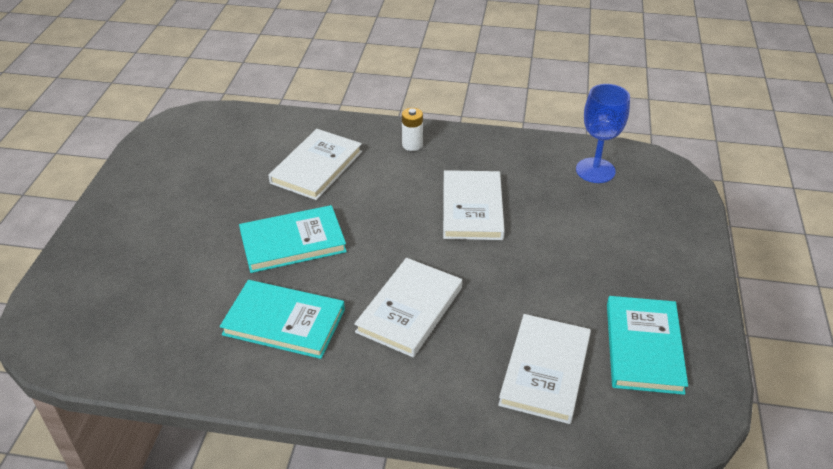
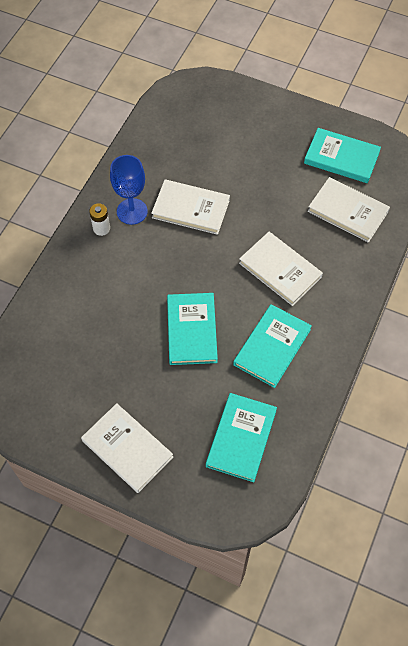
camera: 75 degrees left, 20 degrees up
(144, 314) = (241, 438): none -> turquoise book
(316, 167) = (106, 300): white book -> white book (127, 449)
(595, 170) = (174, 124): blue goblet -> blue goblet (132, 211)

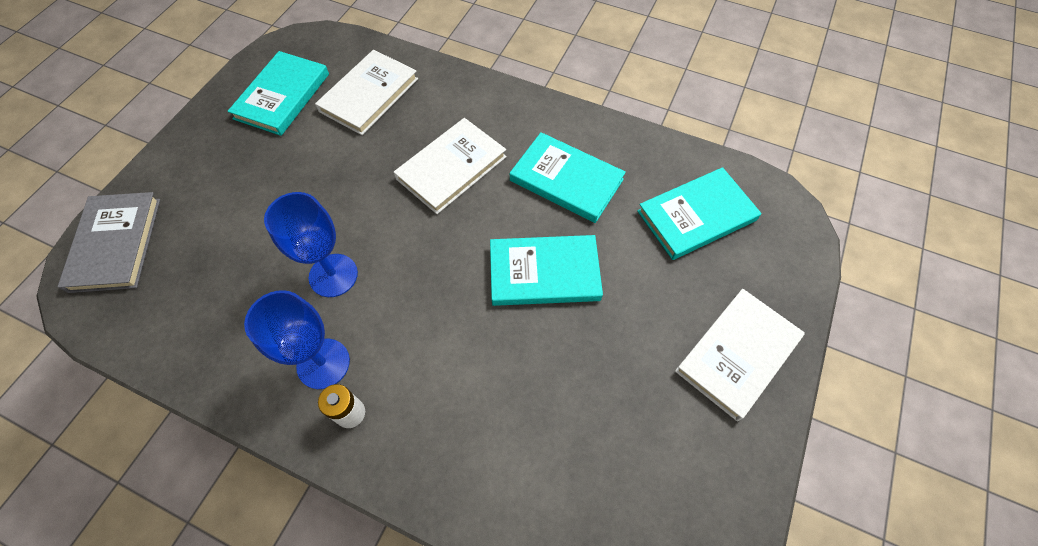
camera: 90 degrees left, 0 degrees up
(191, 209) = (333, 275): white book -> blue goblet
(213, 95) = (115, 244): none -> grey book
(241, 438) = (696, 216): turquoise book -> turquoise book turned 45 degrees counterclockwise

